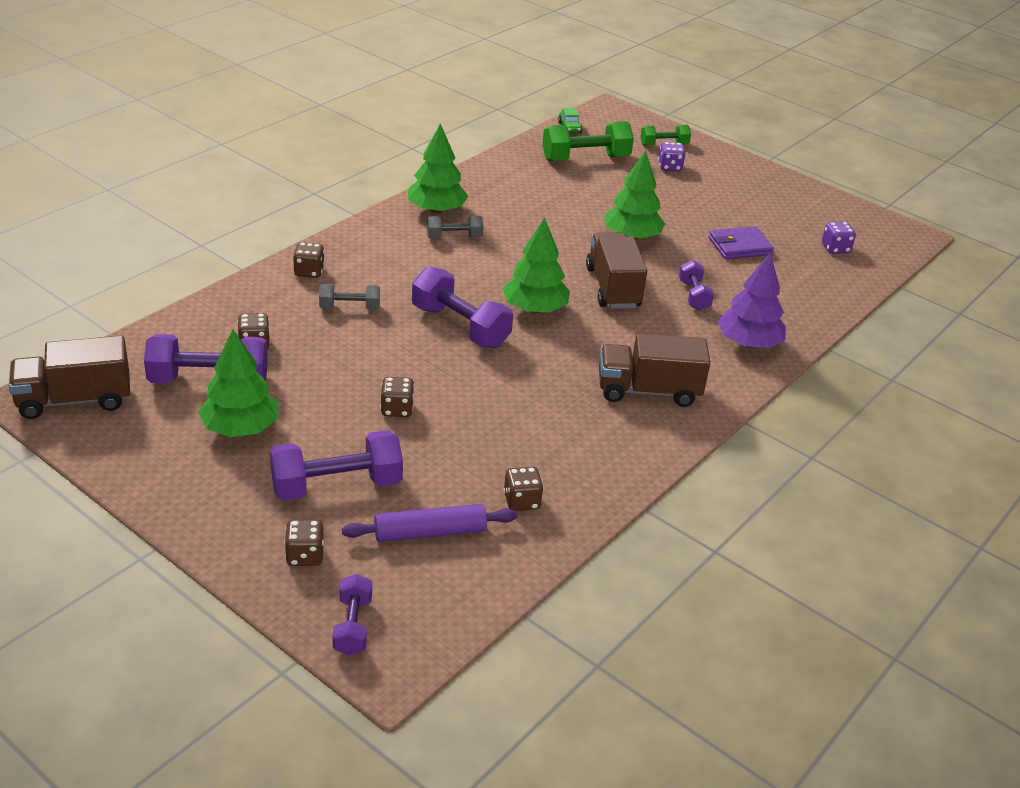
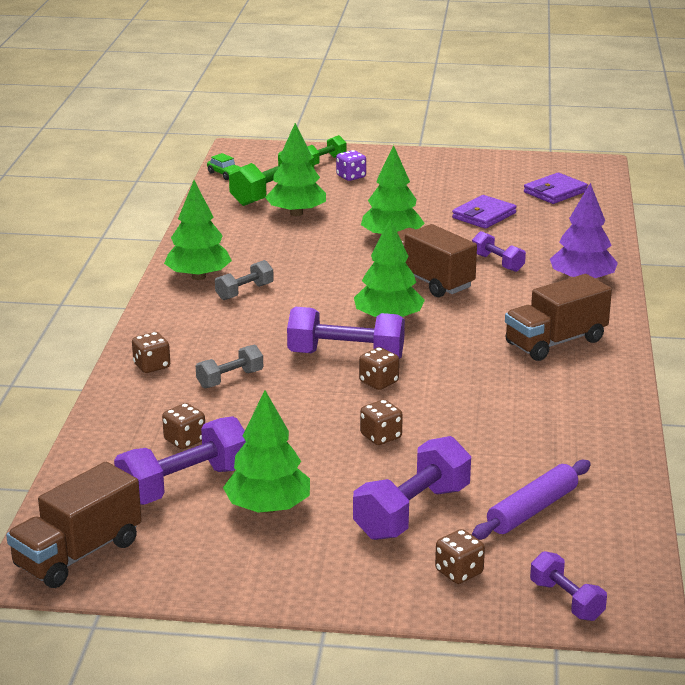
camera: 30 degrees left, 10 degrees down
(521, 501) = (569, 457): brown dice -> brown dice (378, 382)
(582, 184) = (296, 213): none -> green tree
(835, 248) = (555, 192): purple dice -> purple wallet

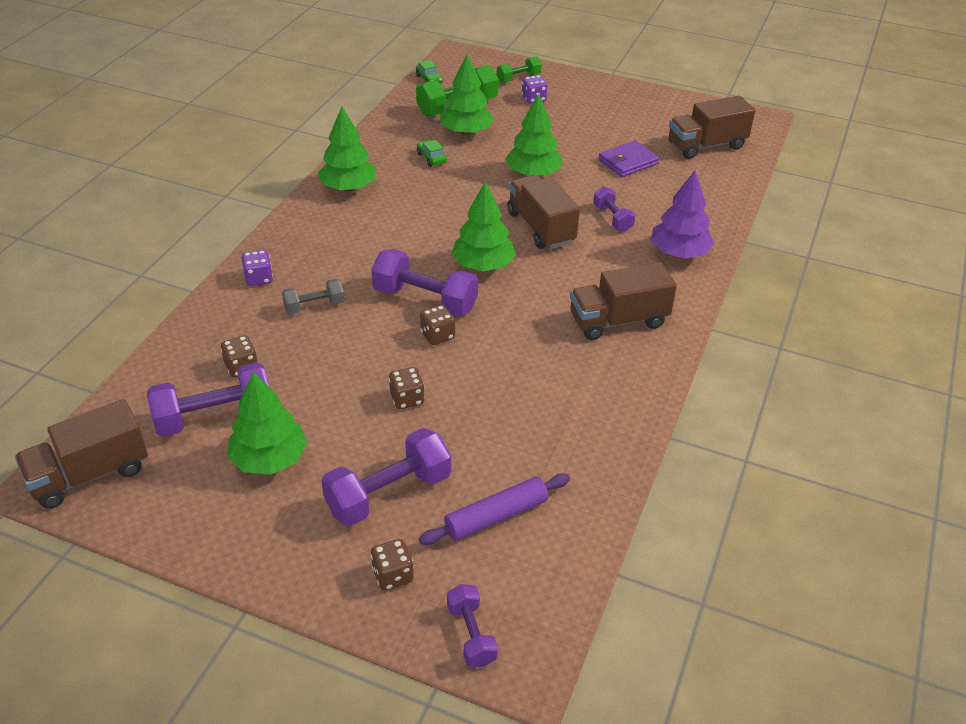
camera: 15 degrees right, 15 degrees up
(152, 366) = (259, 278): brown dice -> purple dice
(244, 292) = (377, 211): grey dumbbell -> none
(273, 240) = (431, 158): none -> green car
(555, 192) = (706, 145): purple wallet -> brown truck

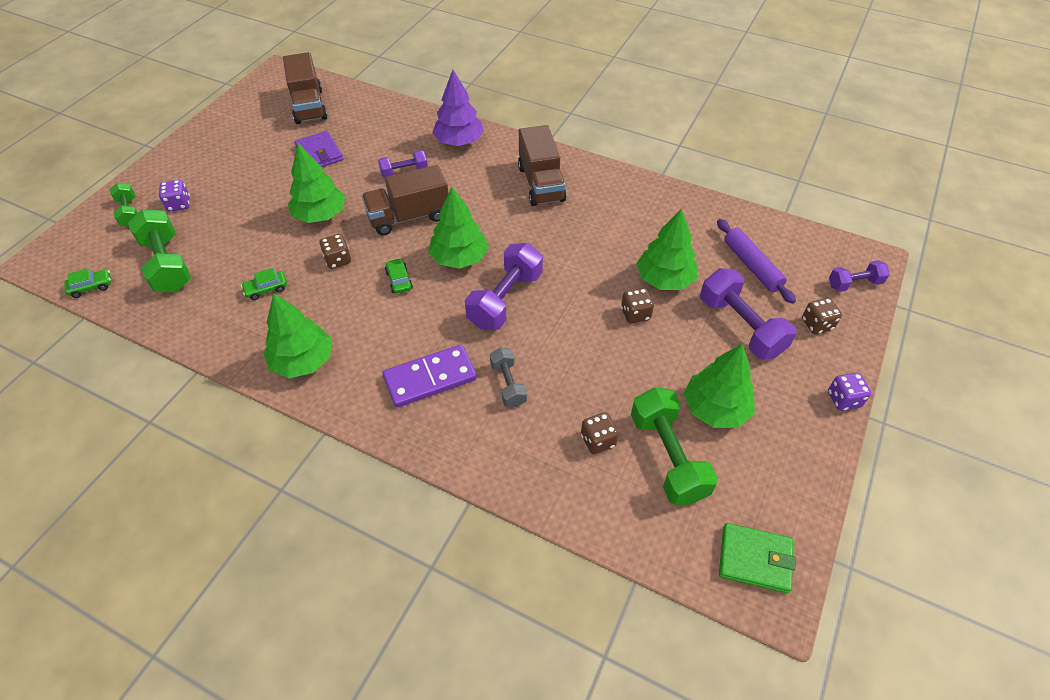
camera: 85 degrees left, 10 degrees up
(89, 474) = (754, 559): brown truck -> green wallet
(215, 417) = (667, 457): purple dumbbell -> green dumbbell
(259, 278) = (458, 436): purple dice -> purple dice (843, 399)
(325, 258) = (430, 378): none -> purple domino
(437, 336) = (555, 292): brown dice -> brown dice (338, 260)
(447, 229) = (399, 280): none -> green car
(466, 132) = (224, 259): green tree -> green tree (664, 279)

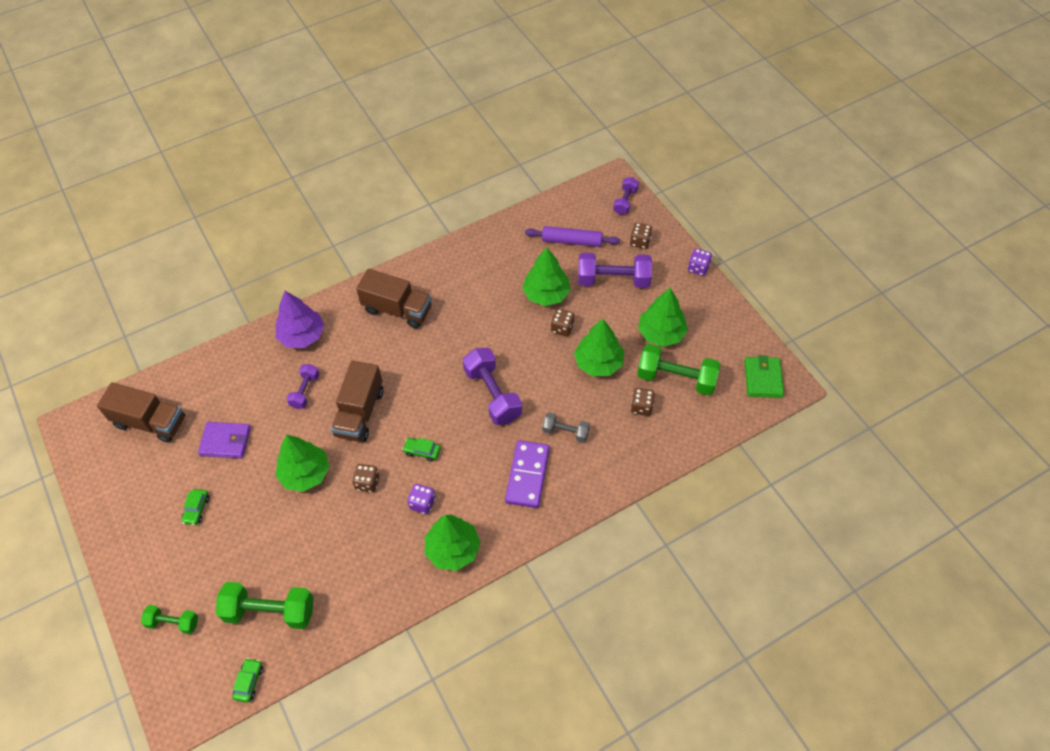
camera: 55 degrees left, 5 degrees up
(179, 204) = (197, 577): purple dice -> purple dice (422, 503)
(266, 289) = (359, 546): green car -> green car (197, 509)
(459, 258) = (431, 402): green tree -> green tree (598, 363)
(754, 559) = (763, 379): green wallet -> green wallet turned 45 degrees counterclockwise

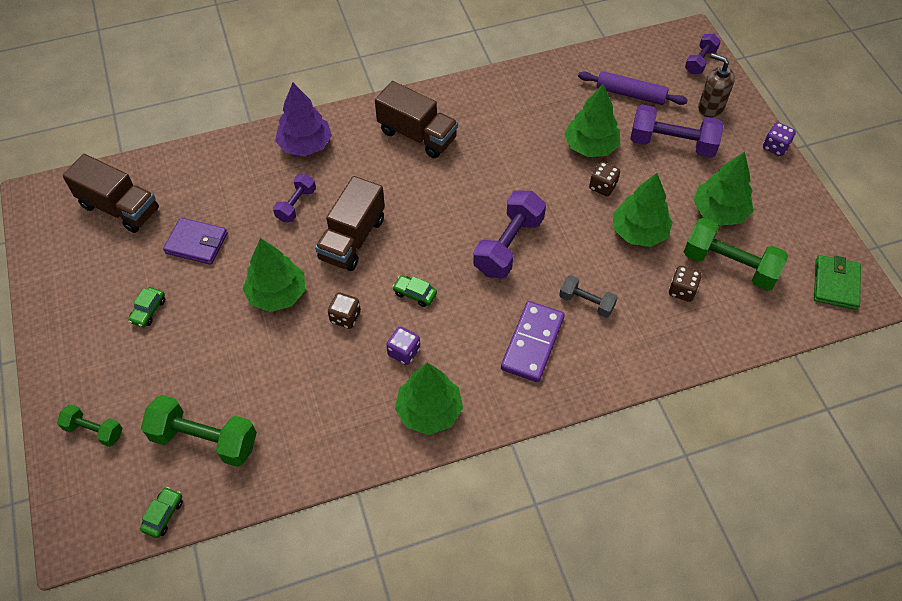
camera: 10 degrees right, 0 degrees up
(493, 394) = (508, 245): purple dumbbell -> purple dumbbell turned 45 degrees clockwise
(640, 242) = (710, 107): brown dice -> brown soap dispenser

